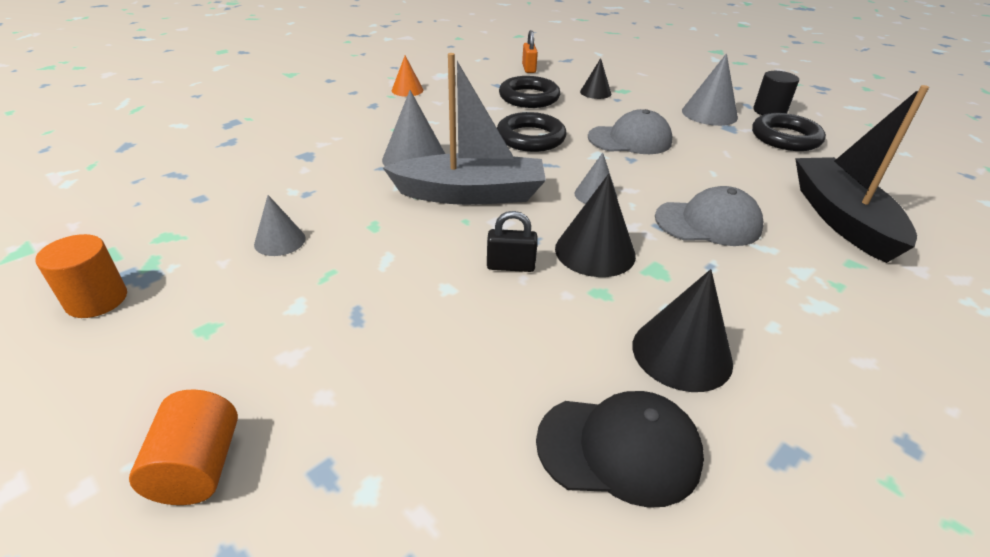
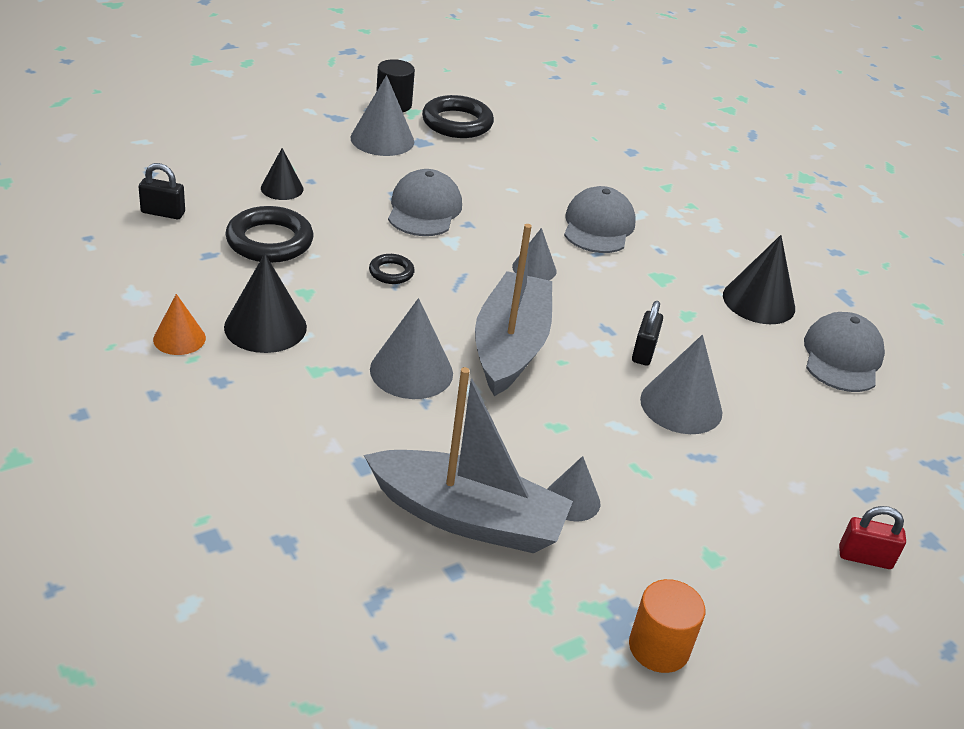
camera: 80 degrees left, 0 degrees up
(198, 467) = (865, 557): orange cylinder -> red padlock
(255, 197) = (467, 517): none -> grey boat
(435, 296) = (681, 405): none -> grey cone
(529, 68) = (163, 213): orange padlock -> black padlock
(530, 138) = (391, 272): black ring -> black ring, size x0.52
(595, 251) = (630, 299): black cone -> black cone (265, 327)
(619, 449) = (842, 357): black cap -> grey cap
(841, 219) = (607, 163): black boat -> none

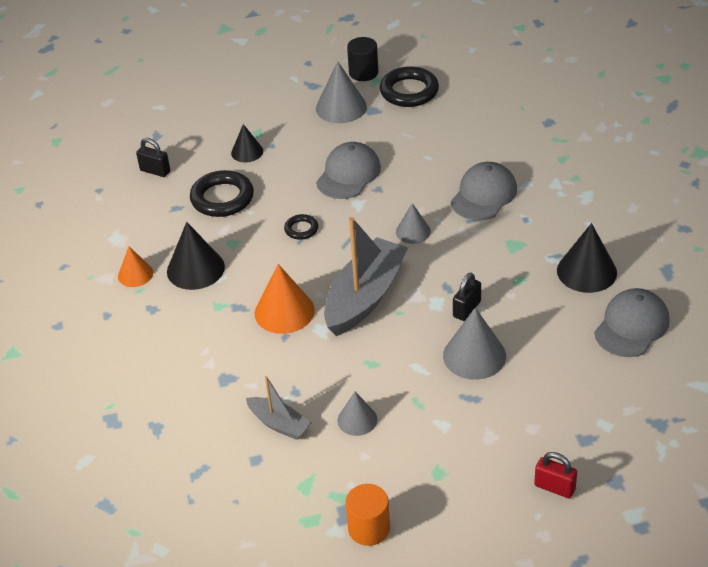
camera: 25 degrees right, 5 degrees up
(411, 371) = (284, 311): grey cone -> orange cone
(467, 517) = (279, 424): grey boat -> grey boat, size x0.52

